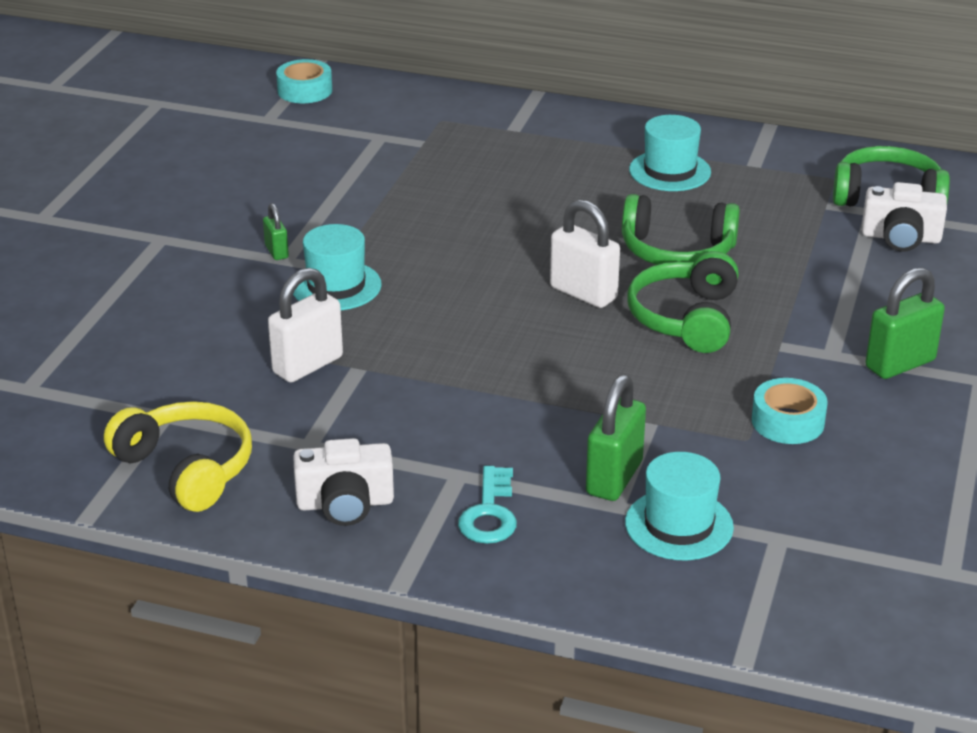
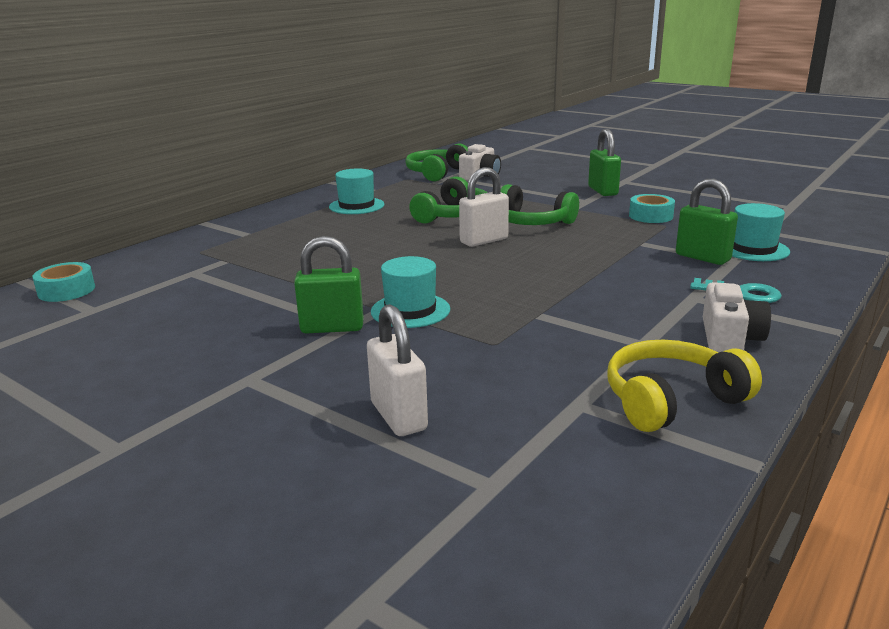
camera: 70 degrees left, 10 degrees down
(276, 252) = (332, 328): green padlock -> green padlock, size x1.88
(308, 365) = (525, 332): white padlock -> white padlock (398, 416)

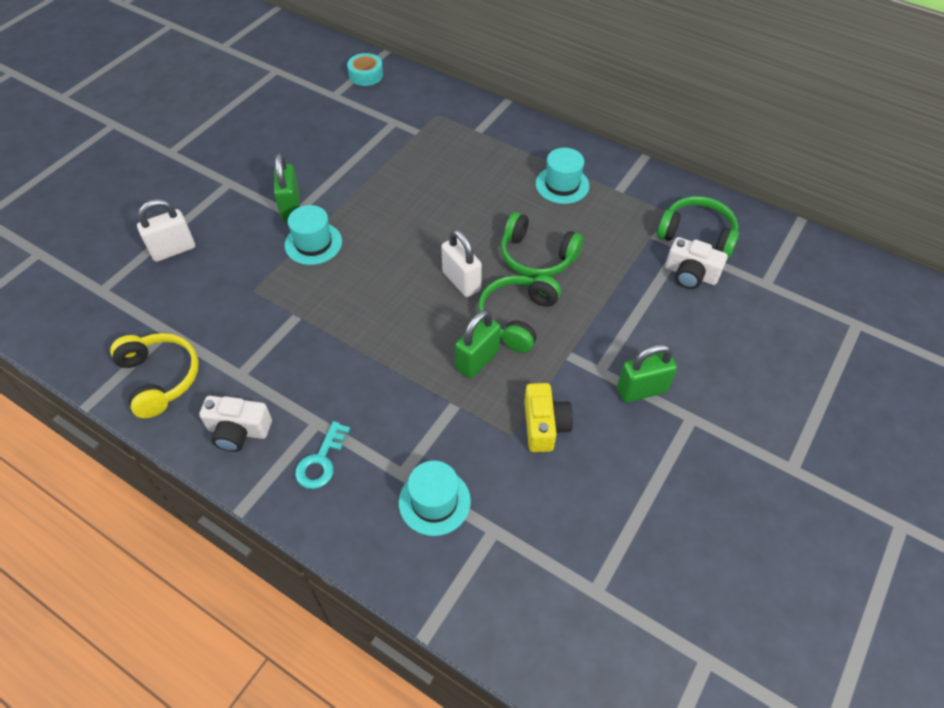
camera: 85 degrees right, 30 degrees up
(650, 216) = (544, 425): turquoise tape -> yellow camera
(702, 257) = (411, 449): green padlock -> green padlock (477, 360)

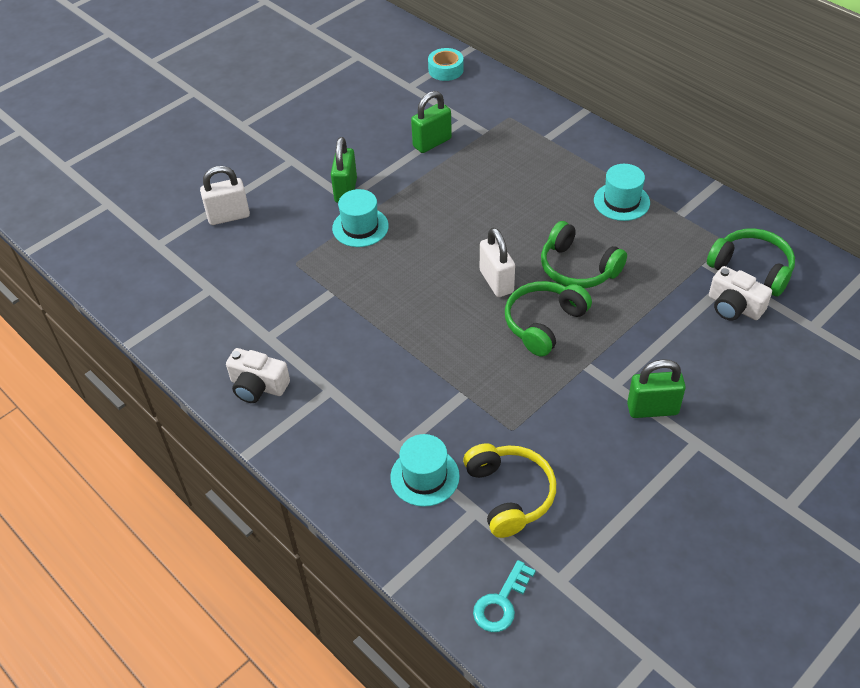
camera: 15 degrees right, 5 degrees down
(160, 378) = (197, 329): yellow headphones -> yellow headphones (510, 494)
(321, 461) = (327, 424): turquoise key -> turquoise key (501, 602)
(477, 360) = (495, 357): green padlock -> green padlock (432, 143)
(544, 425) = (546, 426): yellow camera -> none

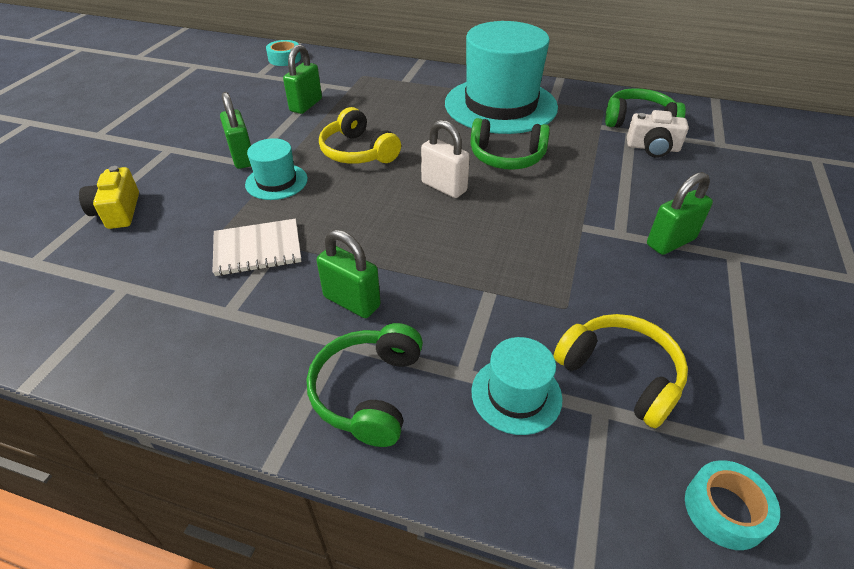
camera: 30 degrees left, 5 degrees down
(229, 216) = (117, 211): white padlock -> yellow camera
(258, 386) = (243, 372): white camera -> none
(313, 290) = (257, 249): none -> white notebook
(357, 361) = (352, 301): none -> green padlock
(446, 216) = (357, 152): none -> yellow headphones
(501, 602) = (724, 510): turquoise key -> turquoise tape
(543, 323) = (514, 206): green headphones -> green headphones (368, 392)
(621, 201) = (500, 105): turquoise hat -> turquoise hat, size x2.21

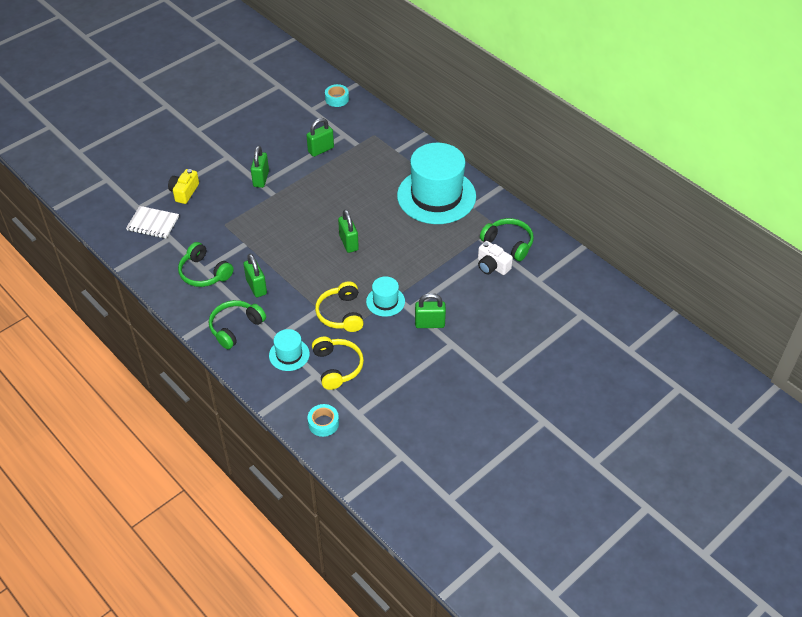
camera: 30 degrees right, 5 degrees up
(257, 249) = (234, 242): white notebook -> white notebook (153, 223)
(276, 182) = (267, 203): turquoise hat -> turquoise hat (385, 301)
(357, 152) = (323, 199): yellow headphones -> yellow headphones (341, 314)
(444, 187) = (348, 243): white padlock -> green padlock
(506, 157) = (400, 237): green headphones -> green headphones (204, 273)

